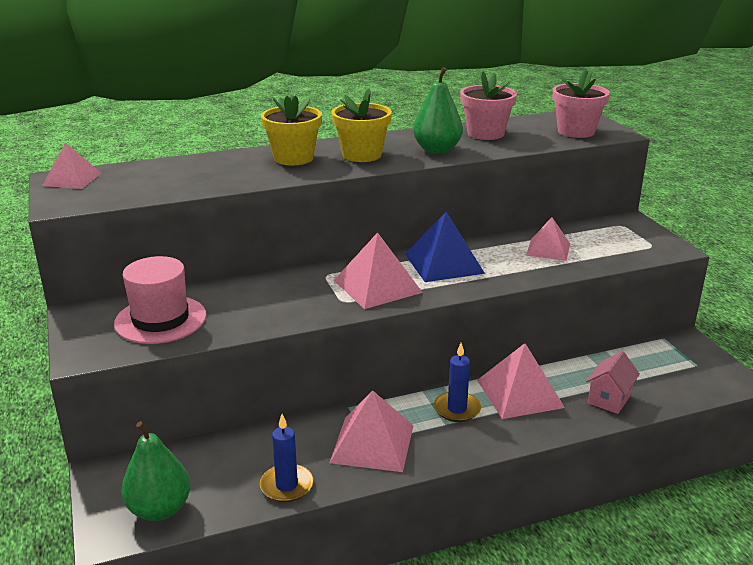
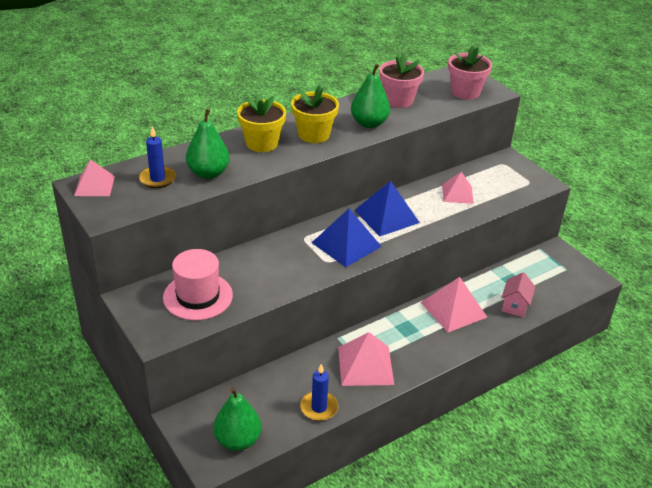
camera: 15 degrees left, 10 degrees up
(211, 178) = (208, 173): none -> green pear
(377, 286) = (346, 244): pink pyramid -> blue pyramid
(457, 409) = (414, 329): blue candle -> blue candle (157, 179)

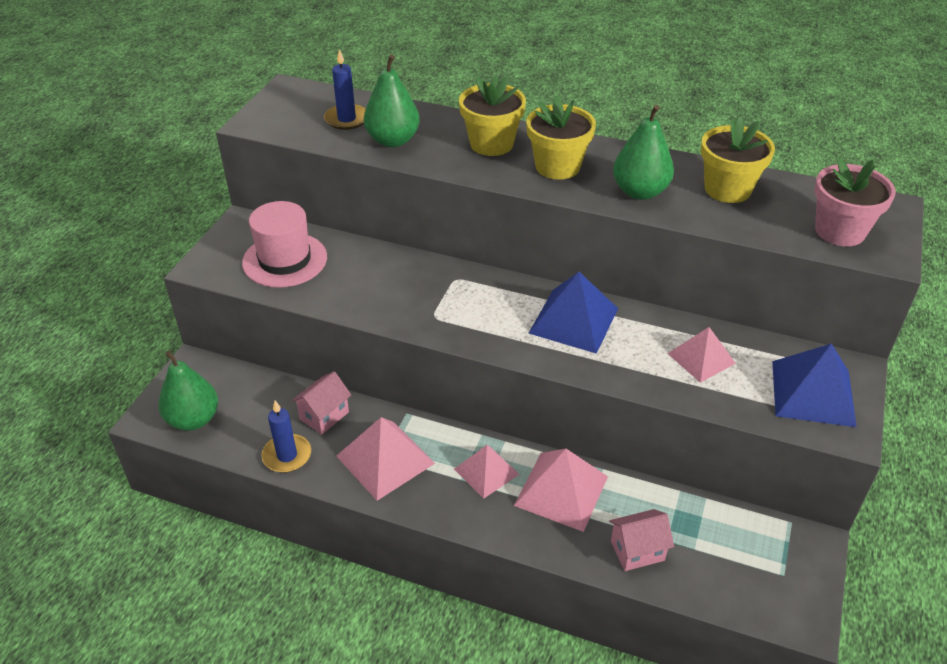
camera: 55 degrees right, 5 degrees up
(94, 185) = (295, 95): pink pyramid -> pink pyramid (486, 471)
(301, 374) = (324, 415): none -> pink house
(346, 244) = (481, 315): blue pyramid -> blue pyramid (812, 393)
(398, 100) = (727, 189): pink flower pot -> yellow flower pot

